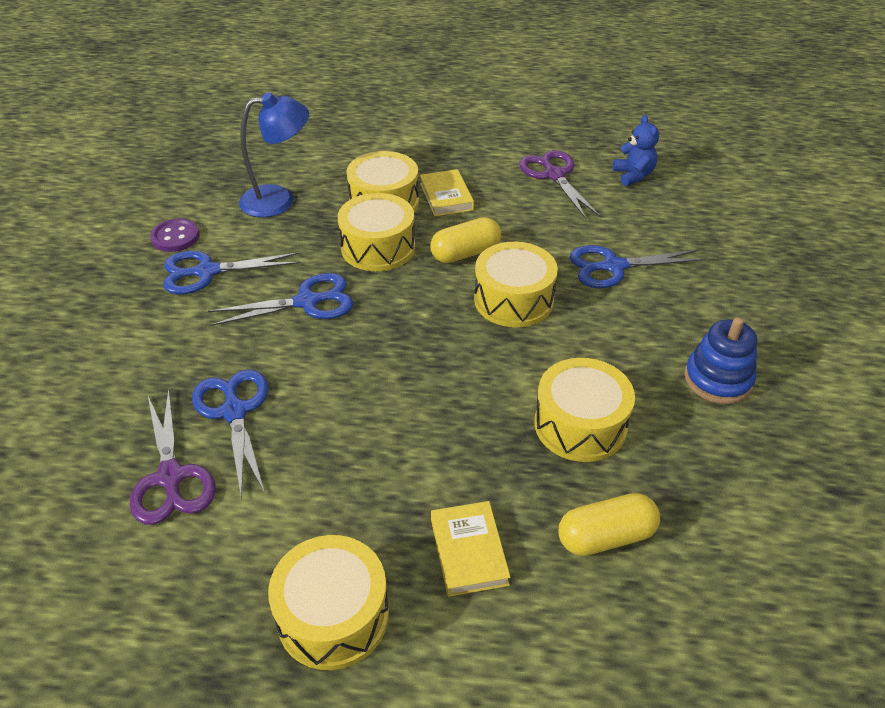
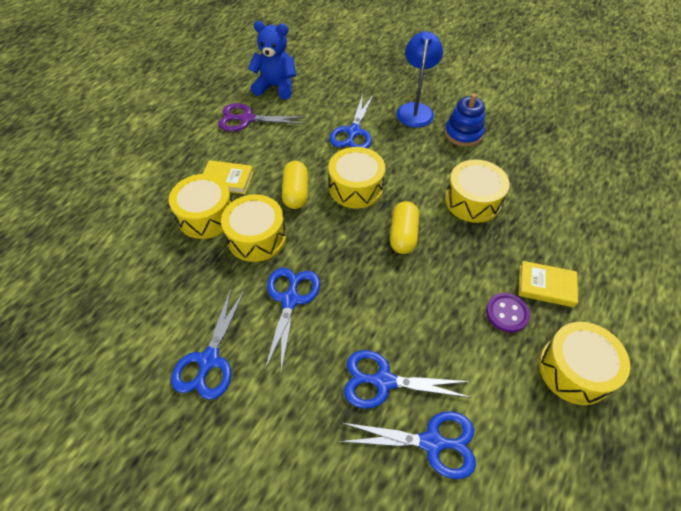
camera: 65 degrees left, 10 degrees up
(171, 477) = (432, 442): purple scissors -> blue scissors
(175, 237) = (142, 374): purple button -> purple button (507, 313)
(279, 200) = (149, 281): blue lamp -> blue lamp (415, 109)
(606, 537) = (552, 223): yellow capsule -> yellow capsule (403, 235)
(633, 175) = (276, 87): blue teddy bear -> blue teddy bear, size x1.55

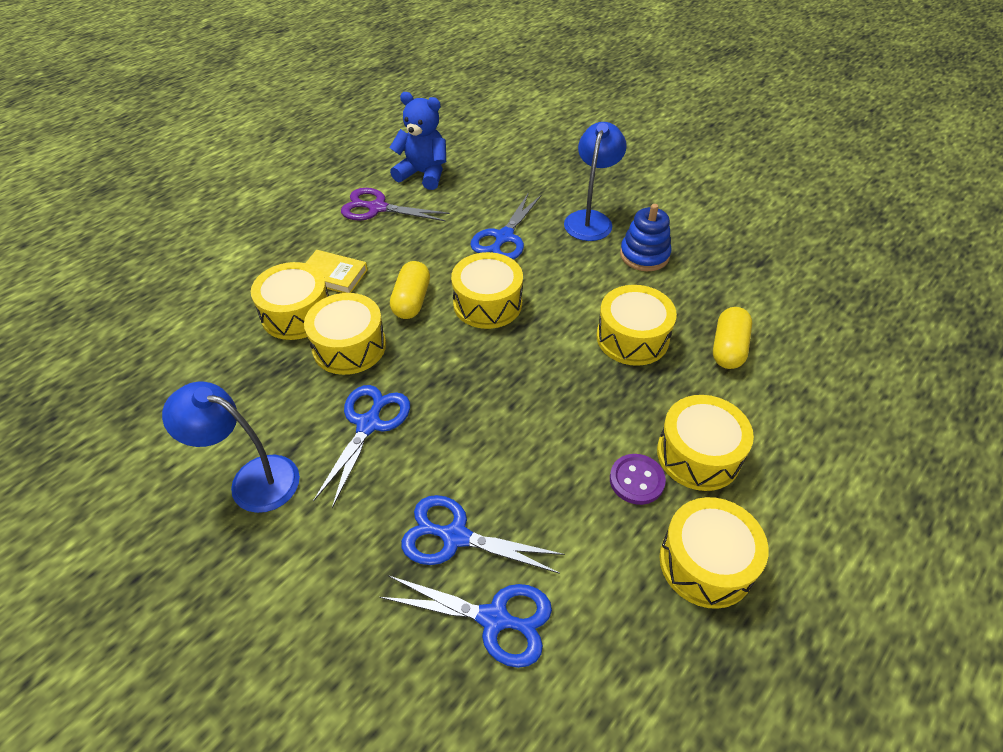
camera: 10 degrees right, 5 degrees down
(209, 360) = (252, 479): blue scissors -> blue lamp
(403, 235) = (530, 367): yellow capsule -> yellow capsule (728, 348)
(546, 286) = (698, 454): yellow book -> yellow drum

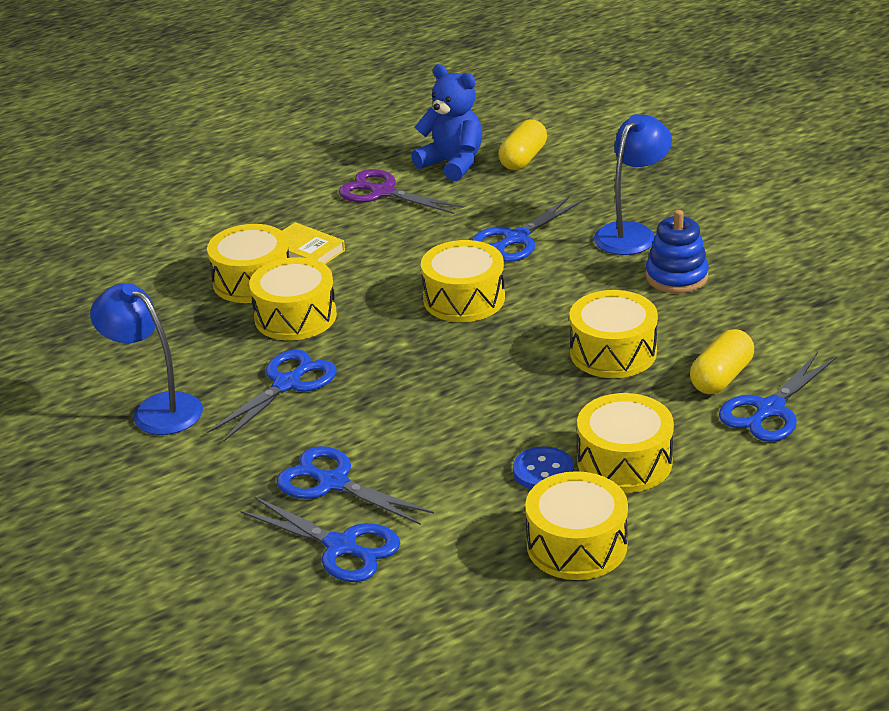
camera: 20 degrees right, 15 degrees down
(411, 300) = (380, 285): yellow capsule -> yellow capsule (523, 158)
(636, 480) = (543, 471): purple button -> blue button
(781, 374) = (769, 410): none -> blue scissors

